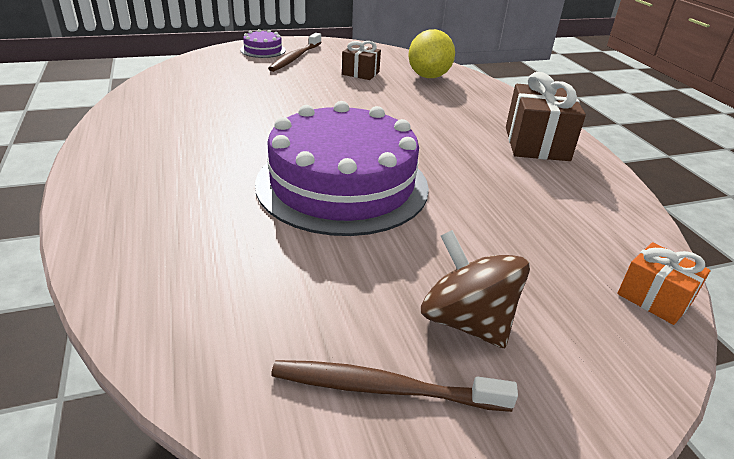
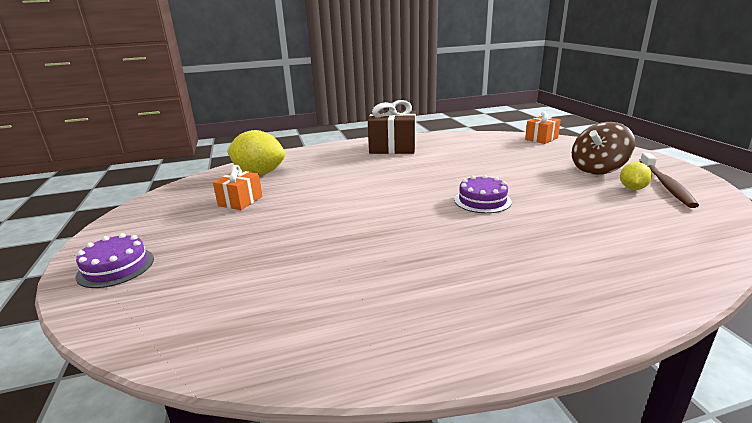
camera: 85 degrees left, 10 degrees down
(295, 57) = (166, 240): brown toothbrush -> none
(342, 184) = (482, 200): purple cake -> purple cake, size x0.41
(360, 73) = (240, 201): brown gift -> orange gift
(370, 333) = (632, 188): none -> yellow lemon

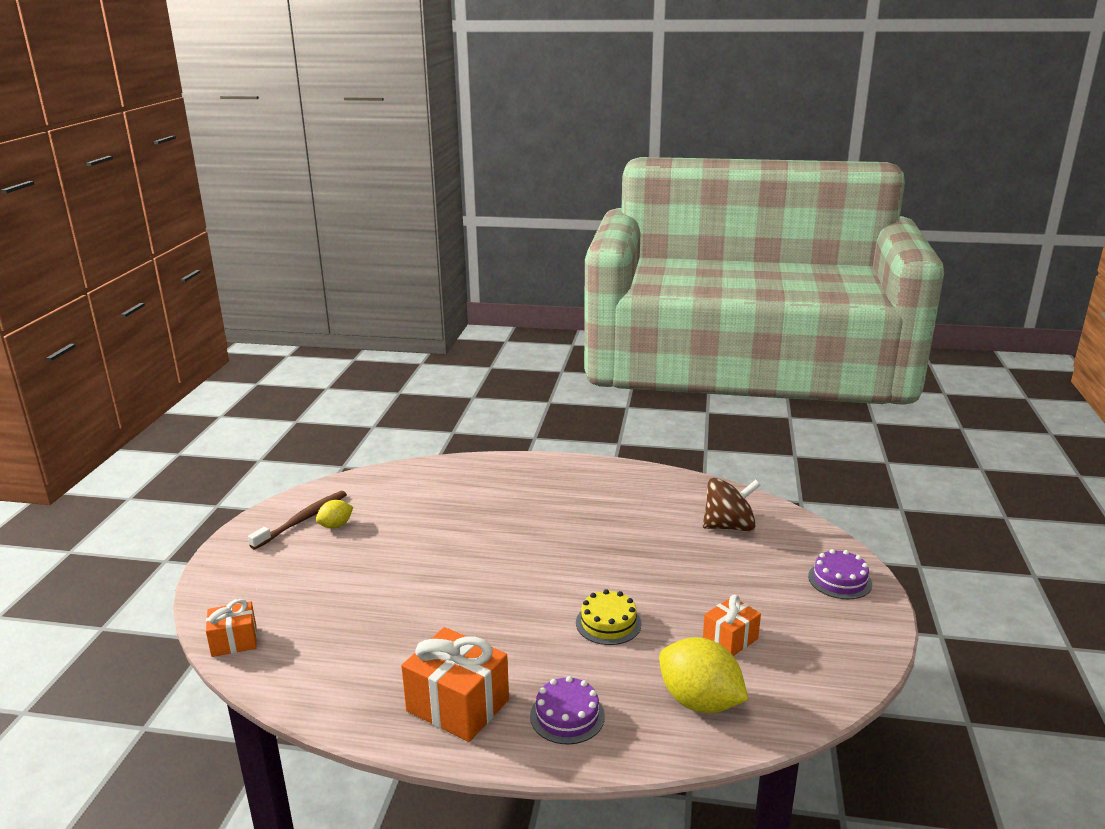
camera: 155 degrees left, 0 degrees up
(337, 189) = (608, 623): none -> yellow cake
(393, 147) = (457, 705): brown gift -> orange gift
(482, 200) = (481, 555): purple cake -> purple cake (567, 716)
(598, 169) = (307, 557): brown spinning top -> brown spinning top (729, 526)

